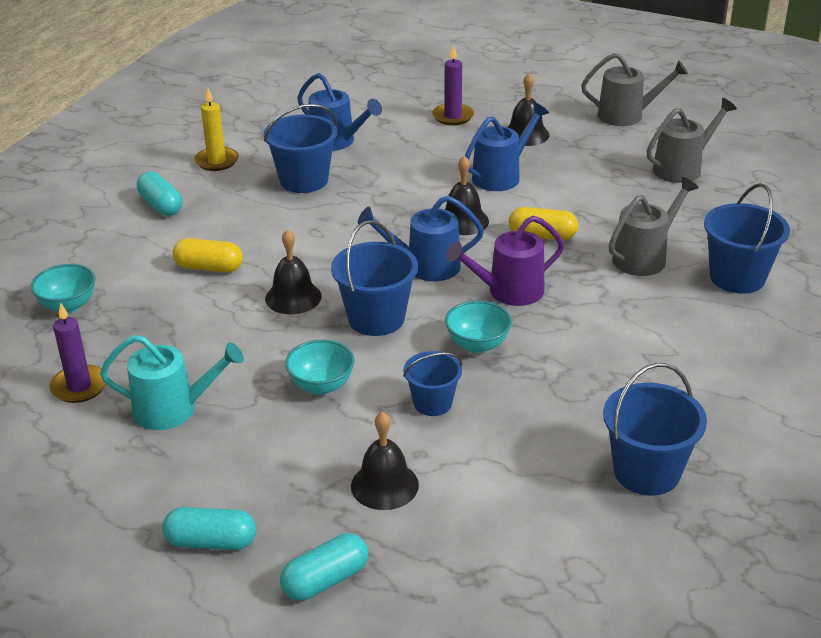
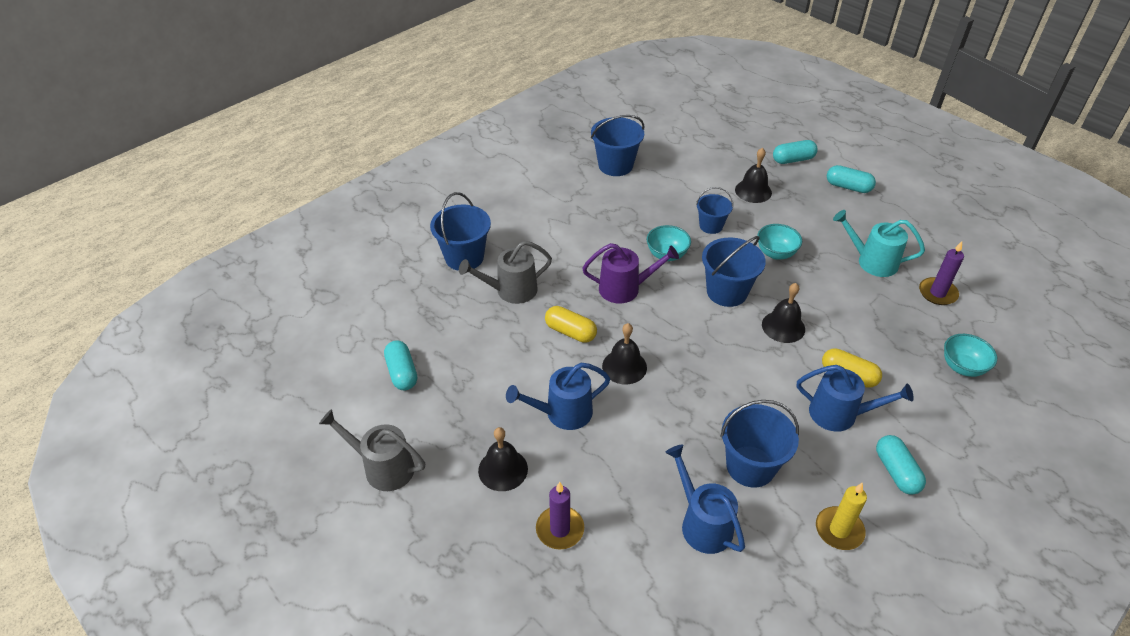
camera: 160 degrees left, 10 degrees up
(425, 266) = (674, 328): blue watering can -> blue watering can (839, 414)
(682, 168) = (402, 373): grey watering can -> turquoise capsule

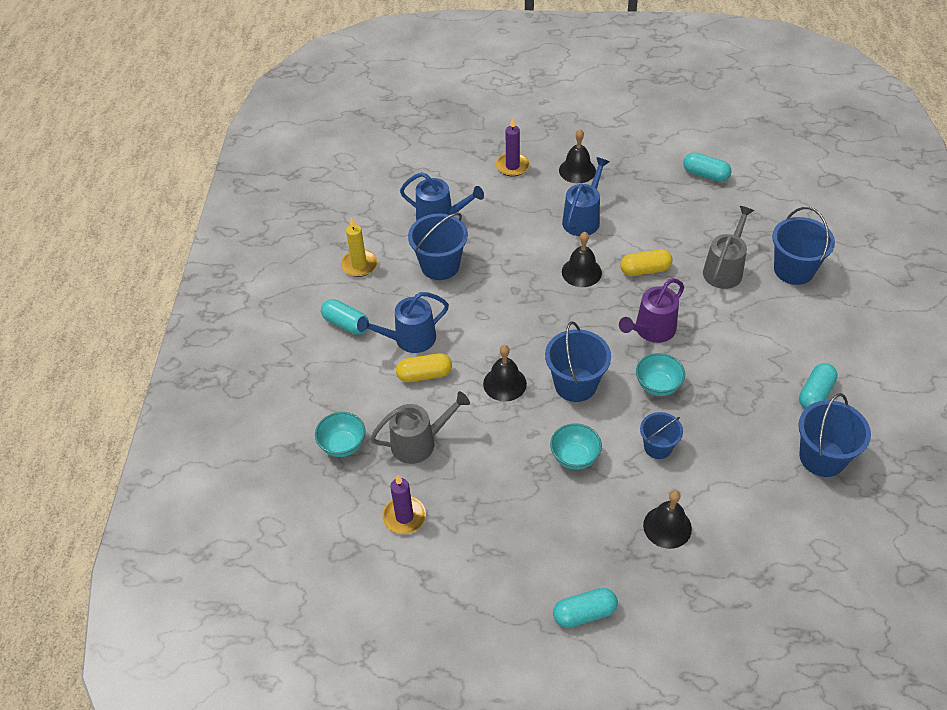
camera: 140 degrees right, 5 degrees up
(383, 467) = (639, 130): grey watering can -> grey watering can (419, 443)
(793, 160) = (675, 615): turquoise capsule -> turquoise capsule (815, 394)
(872, 261) = (485, 513): turquoise watering can -> none

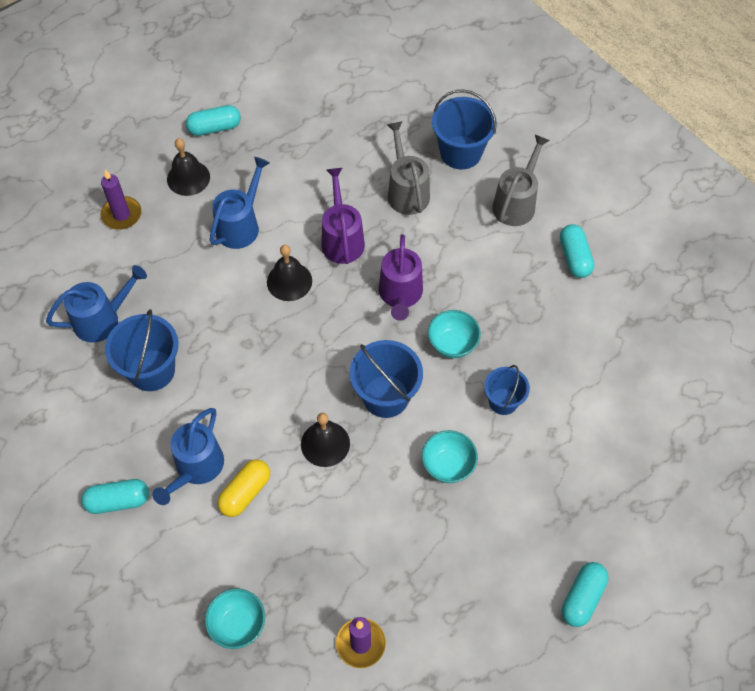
camera: 45 degrees left, 10 degrees up
(359, 265) = (69, 429): yellow candle -> none
(419, 443) = (305, 563): grey watering can -> grey watering can (516, 203)
(583, 219) = (240, 225): blue watering can -> blue watering can turned 45 degrees clockwise
(645, 270) = (342, 239): yellow capsule -> purple watering can
(667, 527) = (573, 467): black bell -> none
(705, 175) = (307, 106): turquoise capsule -> turquoise capsule (214, 128)
(822, 457) = (627, 311): blue bucket -> none

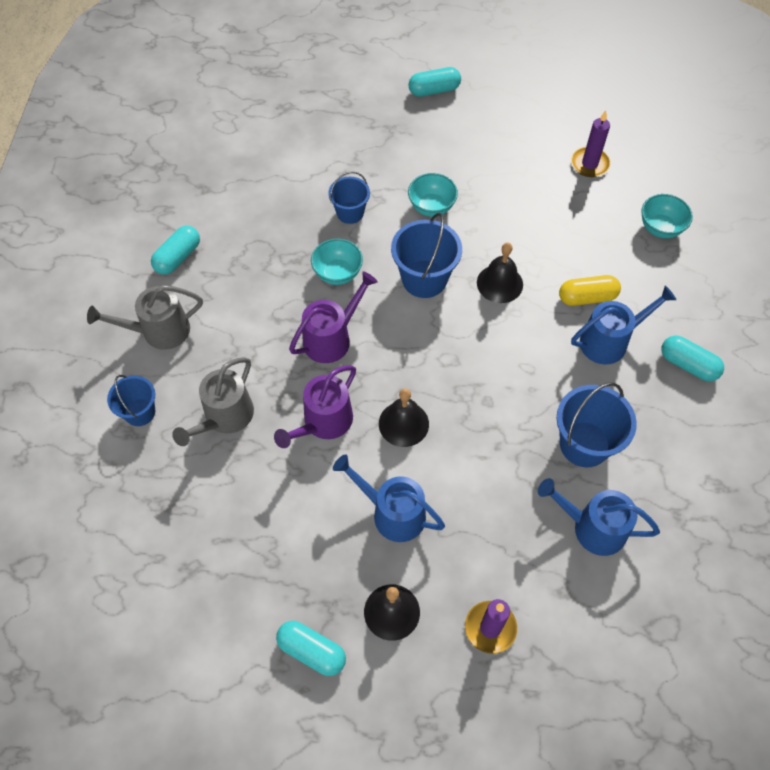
camera: 135 degrees left, 0 degrees up
(240, 225) = (392, 513): blue watering can -> blue watering can turned 45 degrees clockwise
(460, 152) = (140, 412): blue bucket -> blue bucket, size x0.62

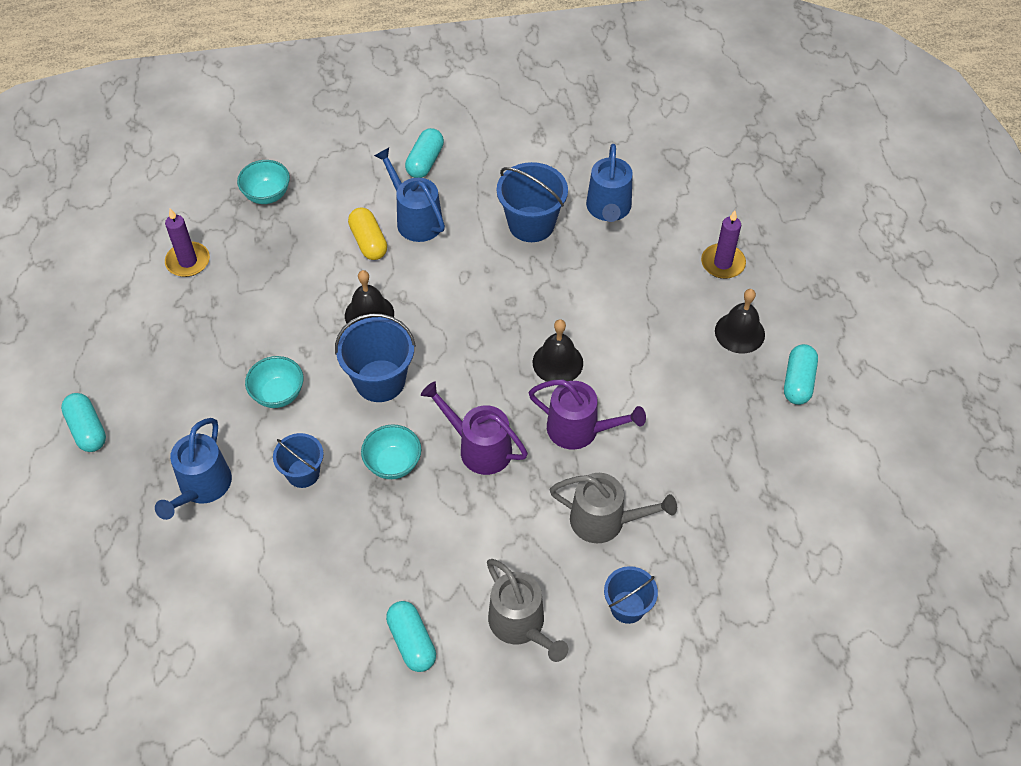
camera: 105 degrees left, 5 degrees down
(178, 257) = (412, 642): turquoise capsule -> turquoise capsule turned 45 degrees clockwise
(392, 513) = (651, 351): blue watering can -> blue watering can (202, 487)

